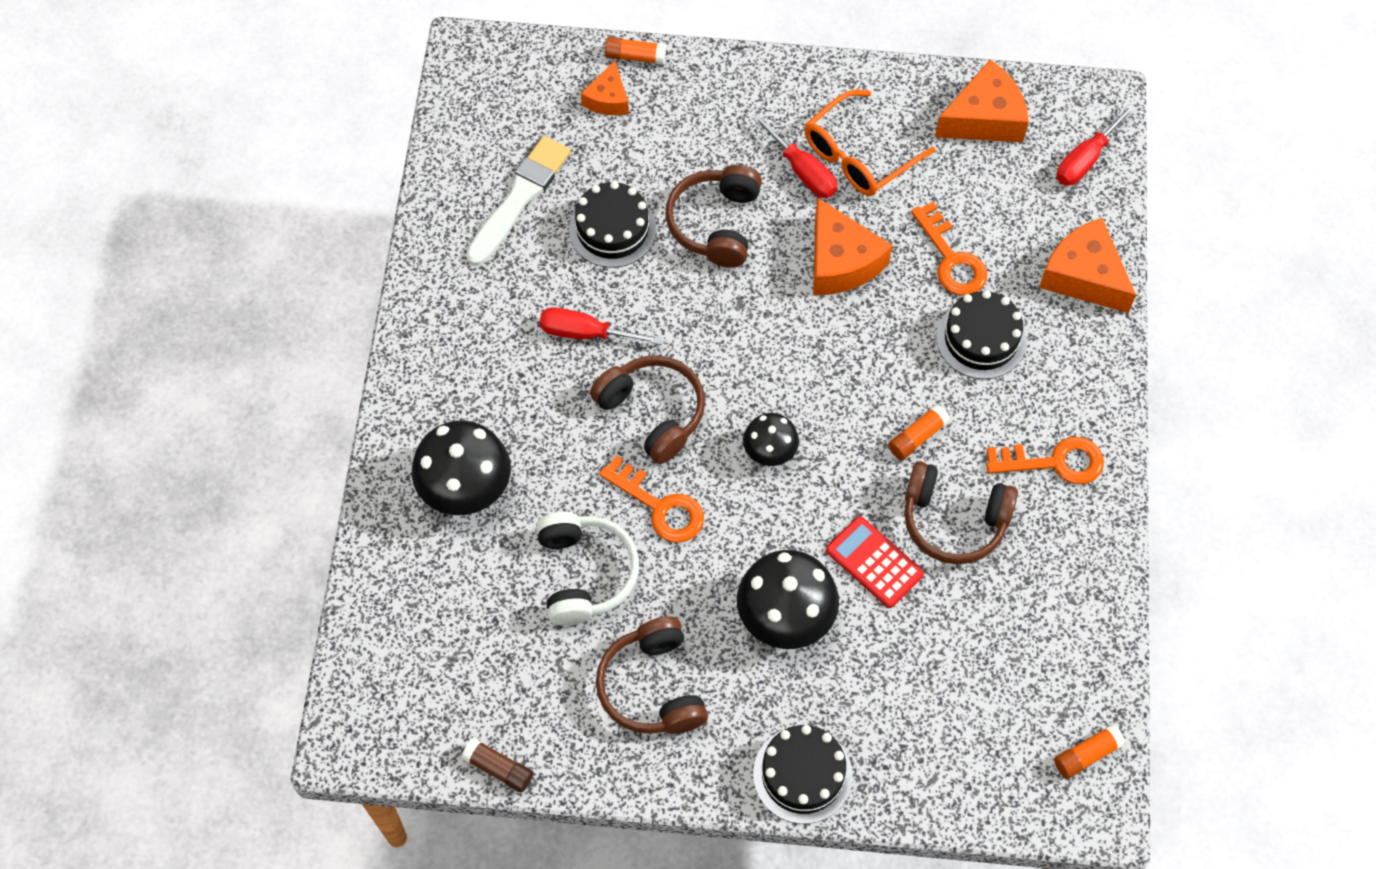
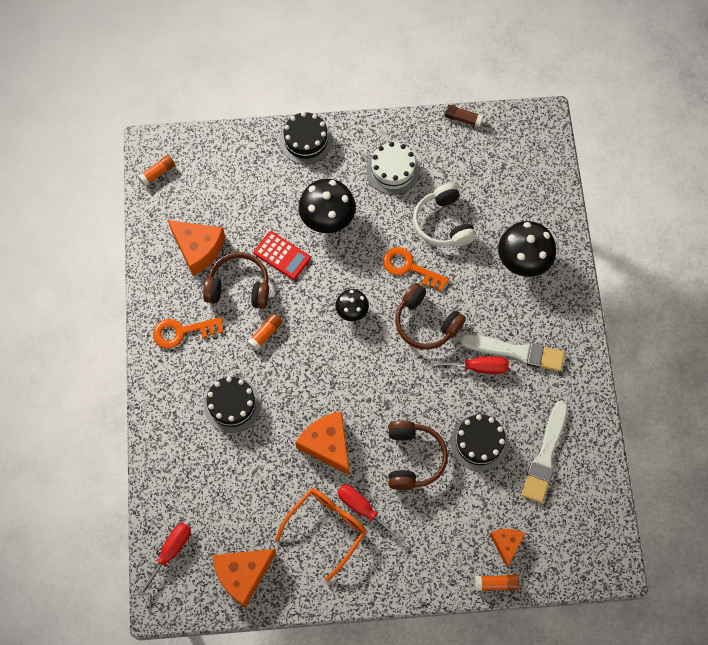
camera: 170 degrees right, 5 degrees up
(520, 346) = (516, 352): none -> white brush
(652, 687) = (392, 170): brown headphones -> white cake
(951, 259) = (256, 459): orange key -> none
(1084, 276) = (169, 461): orange cheese -> orange cheese (198, 248)

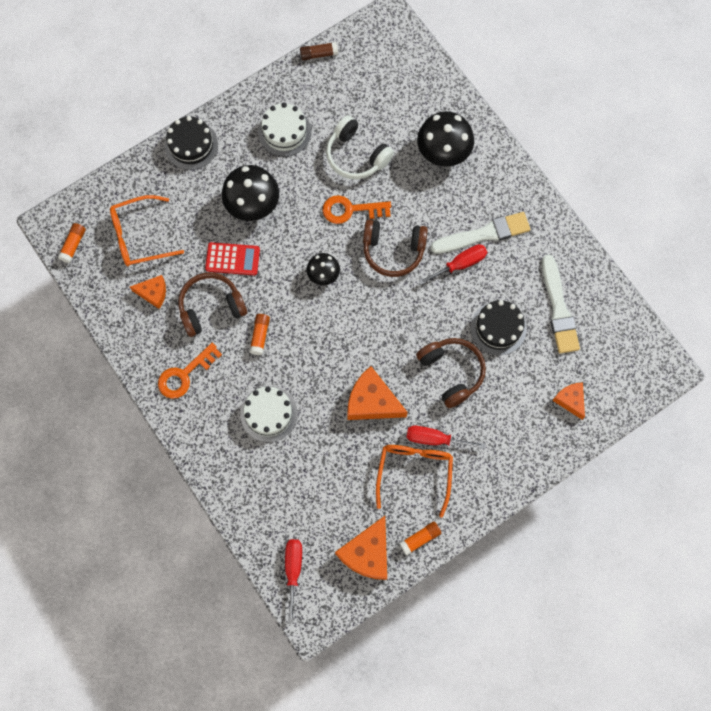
camera: 30 degrees left, 5 degrees up
(198, 248) = (153, 293): orange cheese -> orange cheese, size x0.59
(216, 195) = (140, 236): none -> orange glasses
(232, 405) = (269, 414): black cake -> white cake
(496, 584) = (581, 438): orange glue stick -> orange glue stick (420, 538)

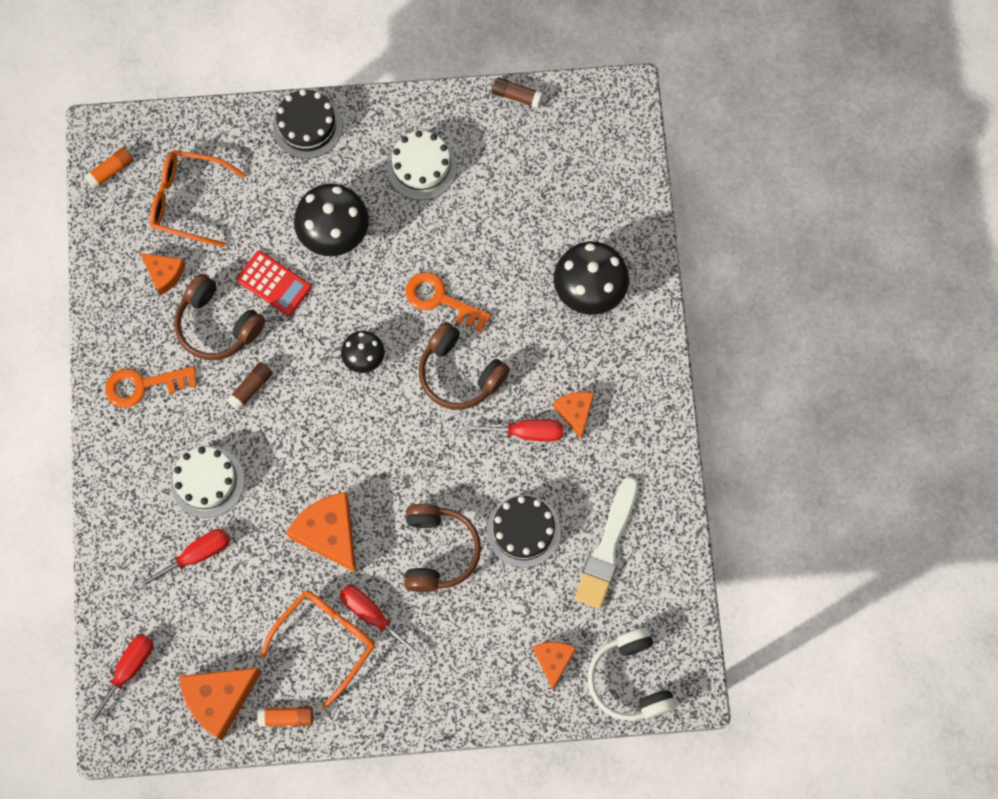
camera: 30 degrees right, 0 degrees up
(211, 307) = (217, 325): brown headphones -> brown headphones turned 150 degrees counterclockwise
(260, 336) = (251, 388): orange glue stick -> brown glue stick
(292, 467) = (196, 555): none -> red screwdriver
(356, 156) = (486, 239): white headphones -> white headphones (629, 680)
(483, 234) = (575, 412): white brush -> orange cheese

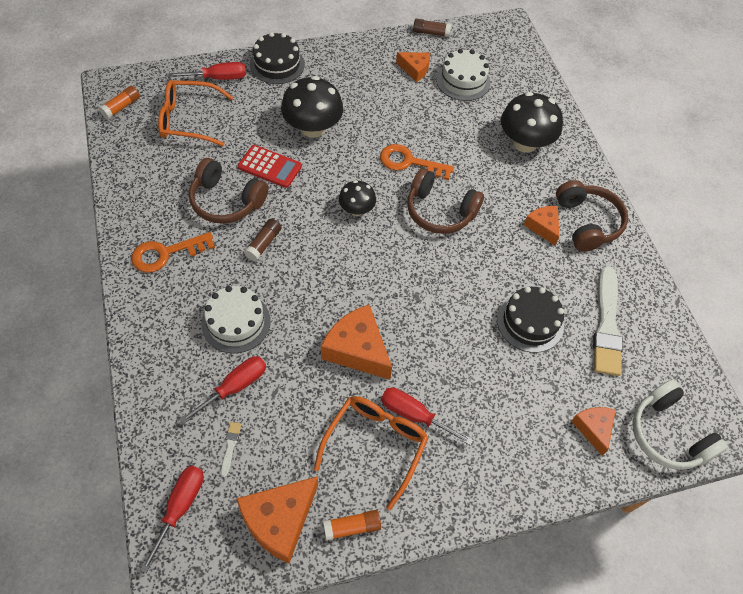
camera: 15 degrees left, 15 degrees down
(164, 274) = (175, 170): orange cheese -> orange cheese (415, 69)
(183, 618) = (230, 447): none -> white brush
(421, 167) = (371, 80): white cake -> white cake (463, 81)
(438, 551) = (460, 350): brown headphones -> brown headphones (587, 223)
(526, 432) = (508, 246): red screwdriver -> red screwdriver (218, 78)

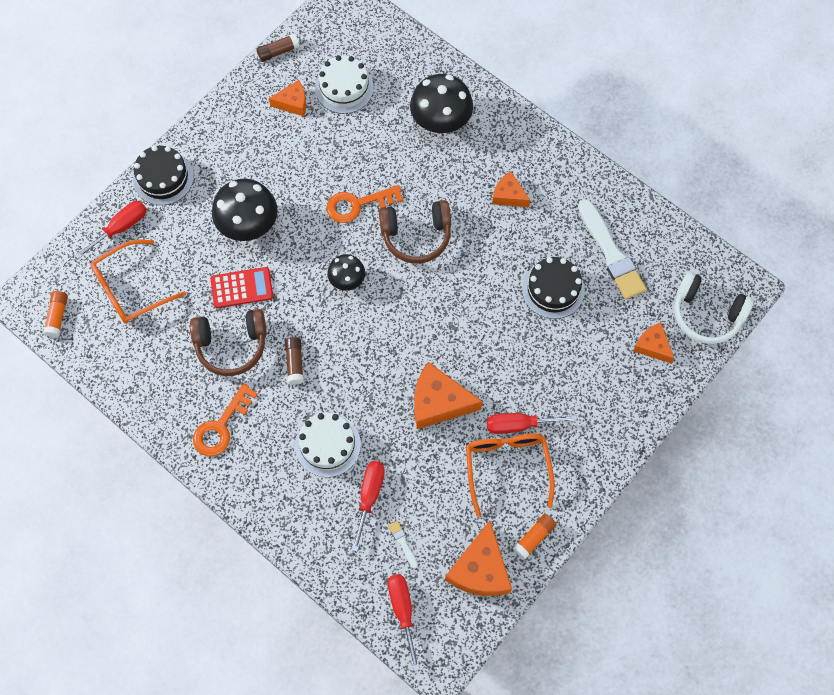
camera: 30 degrees left, 10 degrees up
(587, 223) = (540, 168): brown headphones -> none

